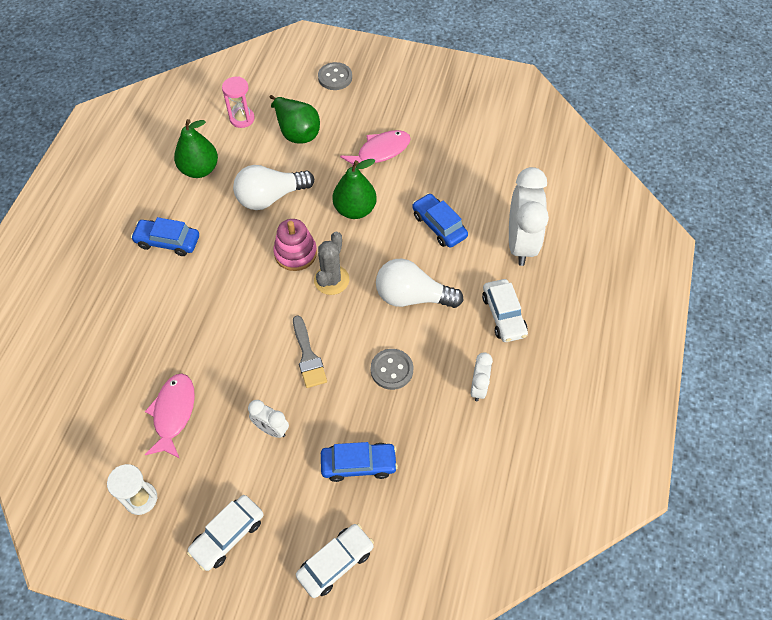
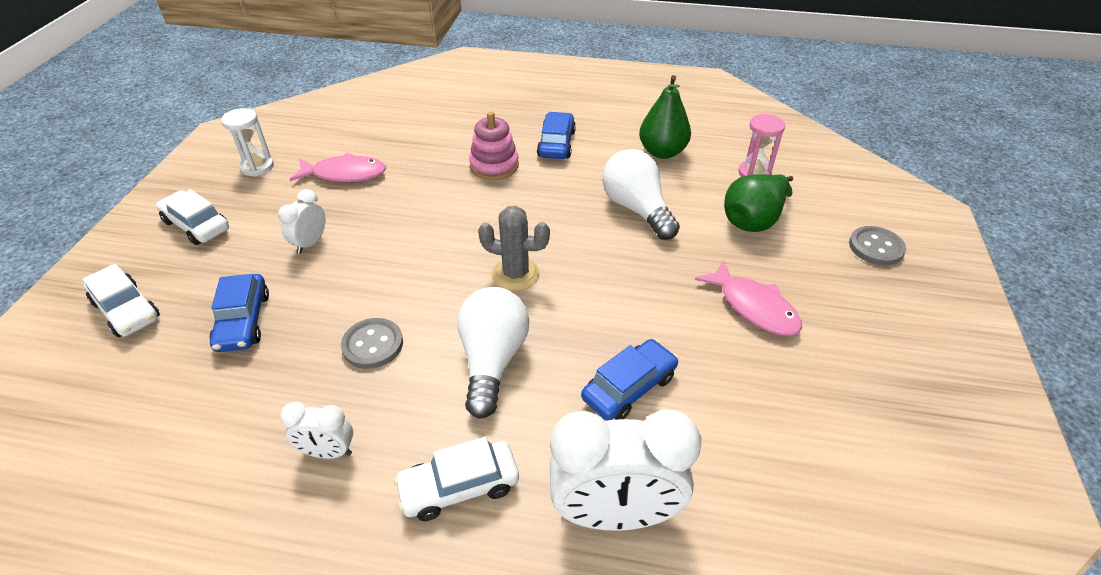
camera: 85 degrees right, 15 degrees down
(295, 253) = (554, 238): pink stacking toy -> pink stacking toy (494, 166)
(308, 356) = (402, 263): grey brush -> none
(355, 209) = (637, 287): green pear -> none

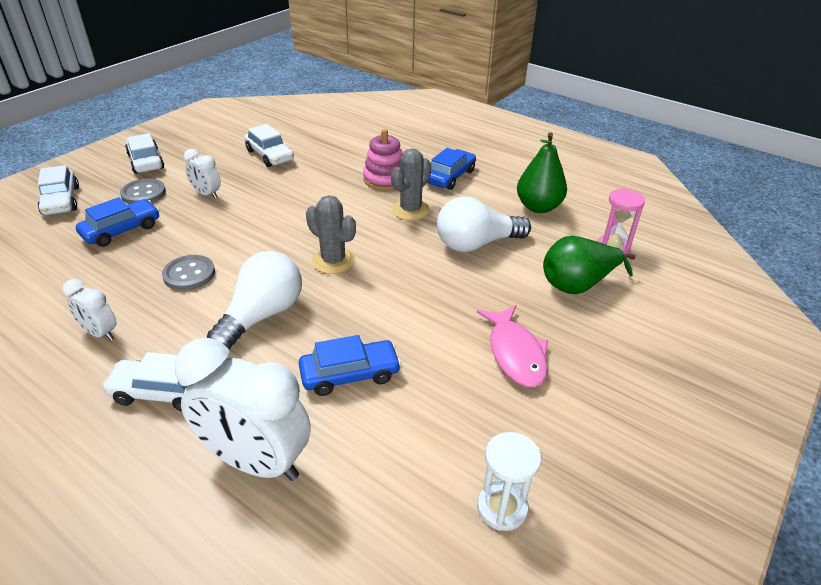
camera: 25 degrees right, 5 degrees down
(243, 321) = (121, 230): blue car -> blue car turned 150 degrees counterclockwise
(257, 167) = (215, 135): white hourglass -> white hourglass (502, 508)
(310, 243) = (207, 194): white clock -> white clock turned 105 degrees counterclockwise
(345, 174) = (269, 155): pink fish -> white car
(547, 192) = (410, 210): none -> grey cactus
(636, 209) = (476, 244): white light bulb -> white light bulb turned 105 degrees counterclockwise
(876, 247) = (686, 346): grey button -> grey button (143, 193)

